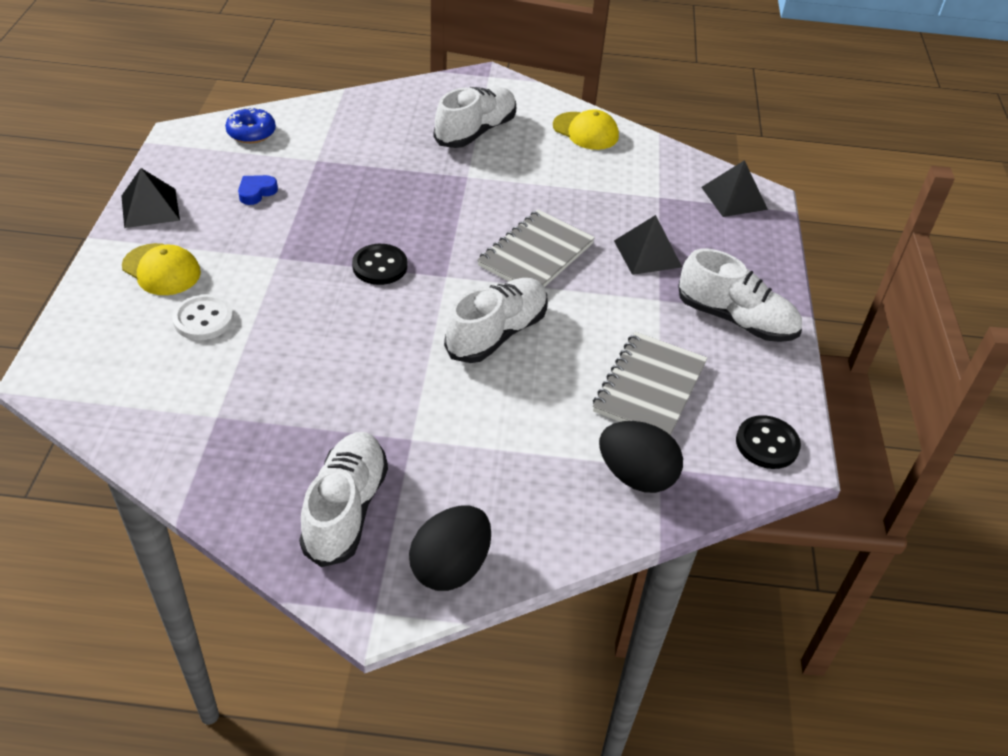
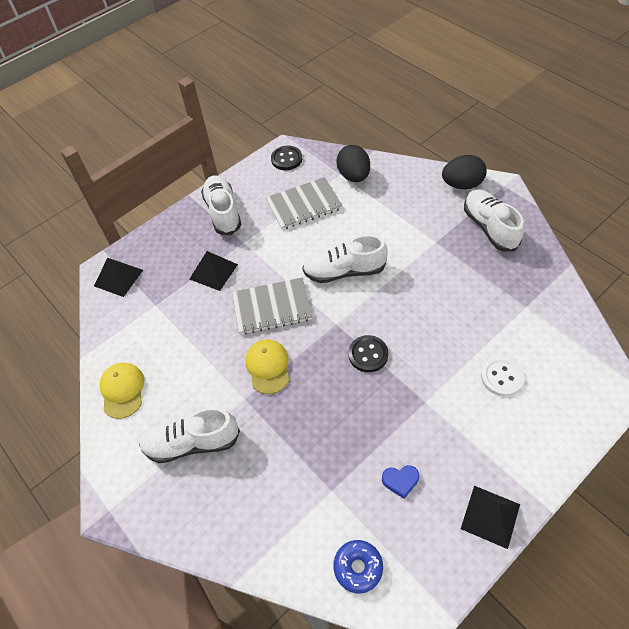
camera: 130 degrees left, 10 degrees up
(161, 270) = (510, 439): yellow cap -> yellow cap (268, 367)
(345, 509) = (489, 227): white shoe -> white shoe turned 105 degrees clockwise

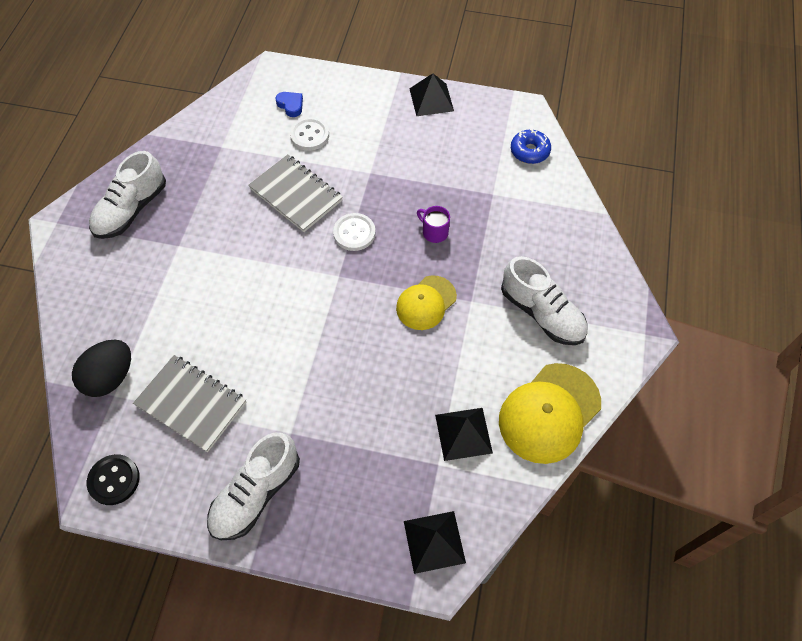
camera: 130 degrees left, 5 degrees up
(122, 390) = (549, 413): yellow cap -> yellow cap, size x1.59
(213, 271) = (352, 435): black pyramid -> black pyramid (463, 433)
(272, 307) = (358, 343): grey notebook -> grey notebook (296, 194)
(326, 413) = (434, 232): none -> purple mug
(344, 271) = (268, 304): white shoe -> none
(368, 354) = (354, 233): black button -> white button
(400, 481) = (449, 157): blue heart -> blue heart (291, 105)
(462, 184) = (73, 260): black egg -> none

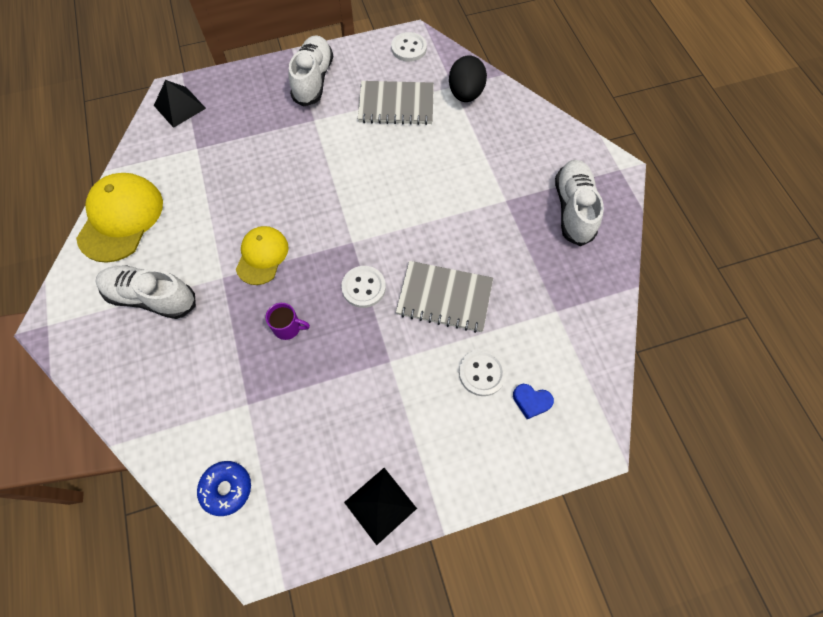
camera: 150 degrees right, 5 degrees up
(114, 480) = (409, 48): black button -> white button
(463, 433) = (185, 175): black pyramid -> none

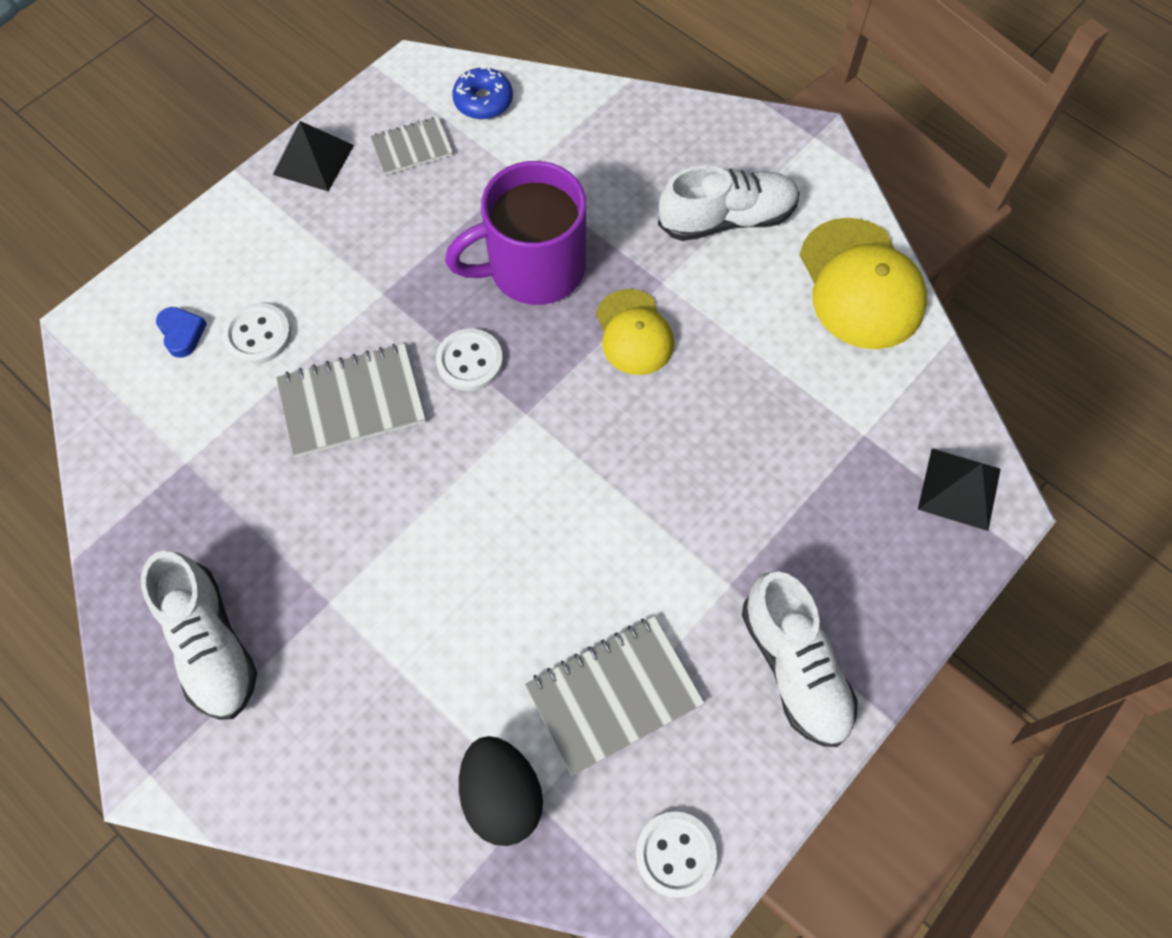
camera: 150 degrees right, 0 degrees up
(288, 327) = (533, 268): purple mug -> purple mug, size x2.45
(304, 473) = (412, 148): none -> grey notebook
(531, 401) = (182, 333): blue heart -> blue heart turned 75 degrees clockwise

